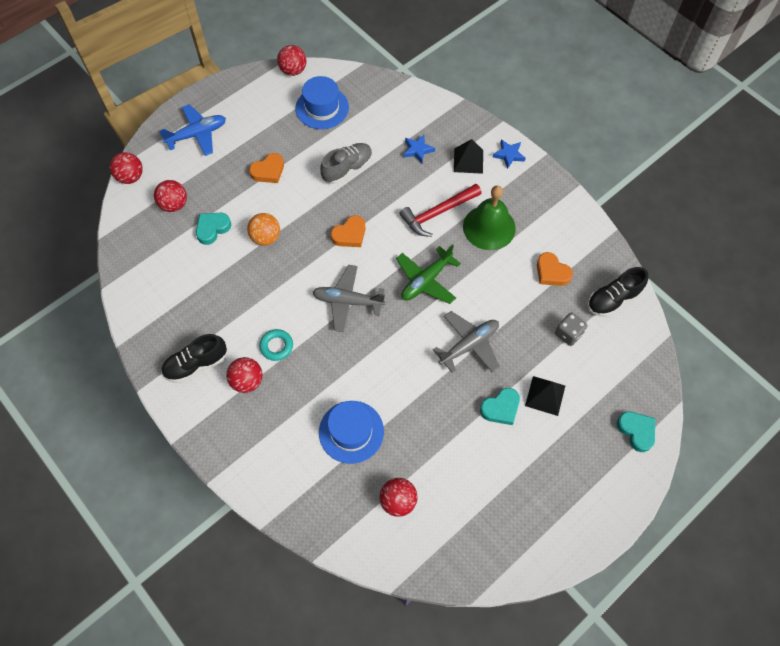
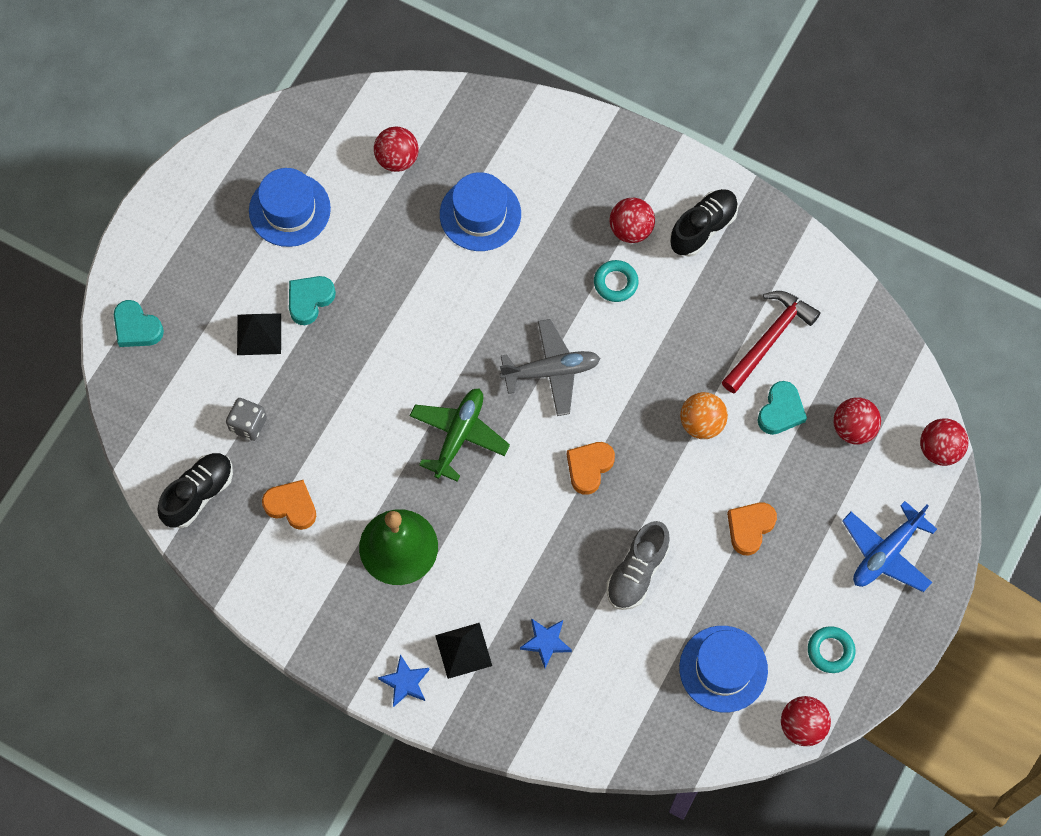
camera: 160 degrees right, 5 degrees up
(258, 98) = (830, 651): none -> turquoise ring
(437, 213) = (479, 544): red hammer -> red hammer (769, 339)
(469, 345) = (373, 366): grey plane -> none
(496, 487) = (289, 210): none -> blue hat

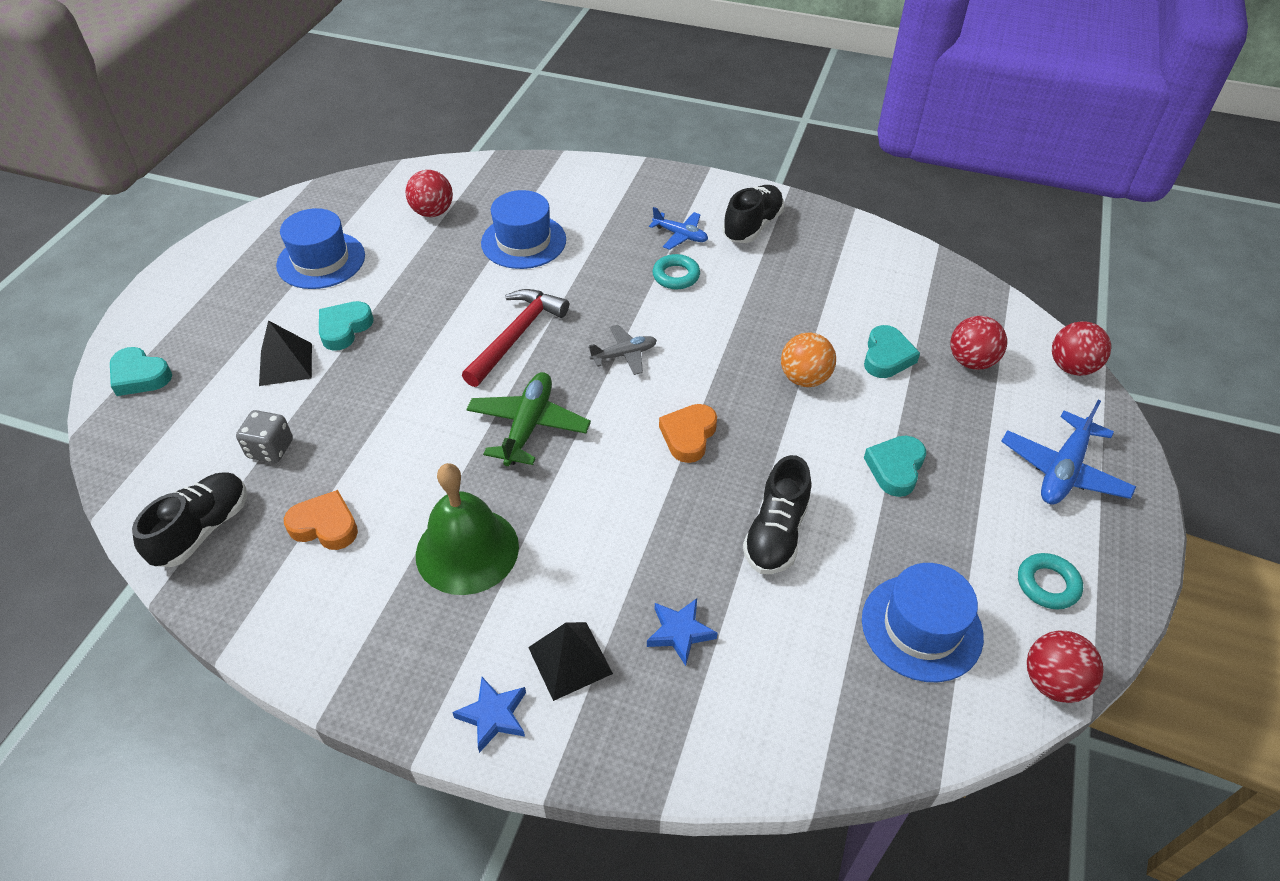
camera: 10 degrees left, 20 degrees down
(551, 371) = (624, 355): grey plane -> grey plane, size x0.61
(631, 230) = (680, 235): red ball -> blue plane
(637, 572) = (776, 534): grey shoe -> black shoe
(750, 528) = (895, 468): orange heart -> turquoise heart
(769, 339) = (850, 300): red hammer -> red hammer (516, 336)

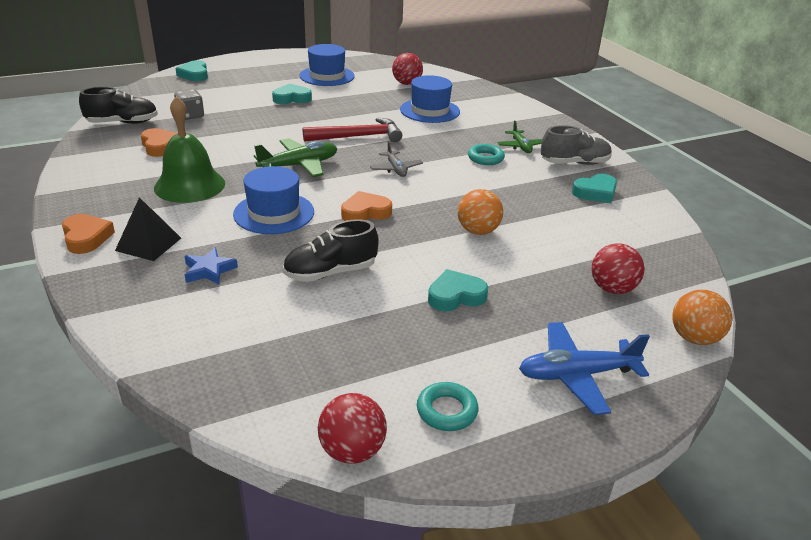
camera: 45 degrees right, 15 degrees down
(285, 364) = (248, 97): black pyramid -> none
(493, 716) = (86, 238): blue star -> orange heart
(624, 355) = (396, 169): grey plane -> grey plane turned 45 degrees clockwise
(680, 235) = (521, 146): blue plane -> green plane
(752, 226) = (574, 163): black shoe -> grey shoe
(887, 357) = (552, 253): turquoise heart -> turquoise heart (595, 193)
(921, 627) = (326, 363): blue hat -> blue hat (274, 213)
(1071, 367) = (694, 338): red ball -> orange ball

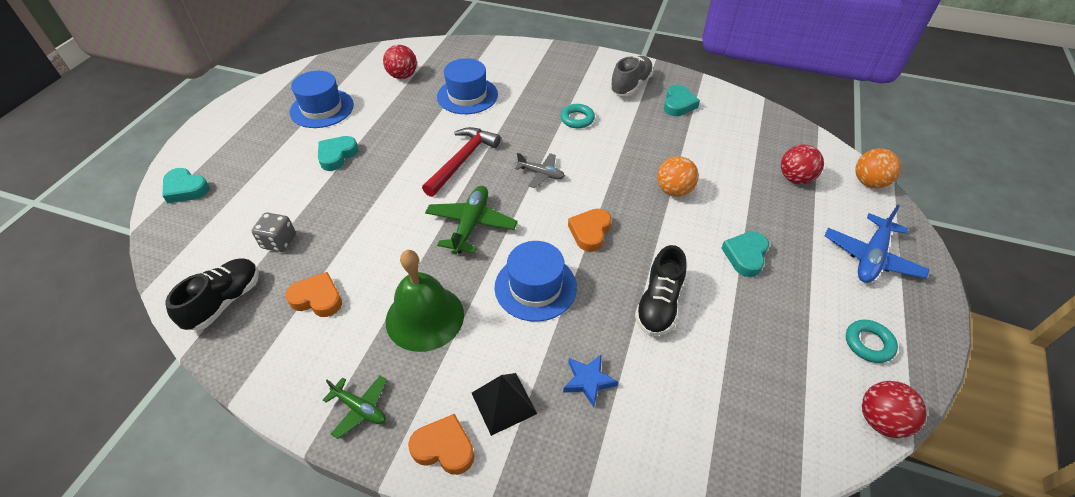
camera: 45 degrees left, 15 degrees up
(521, 146) = (579, 91): green plane -> green plane (360, 408)

